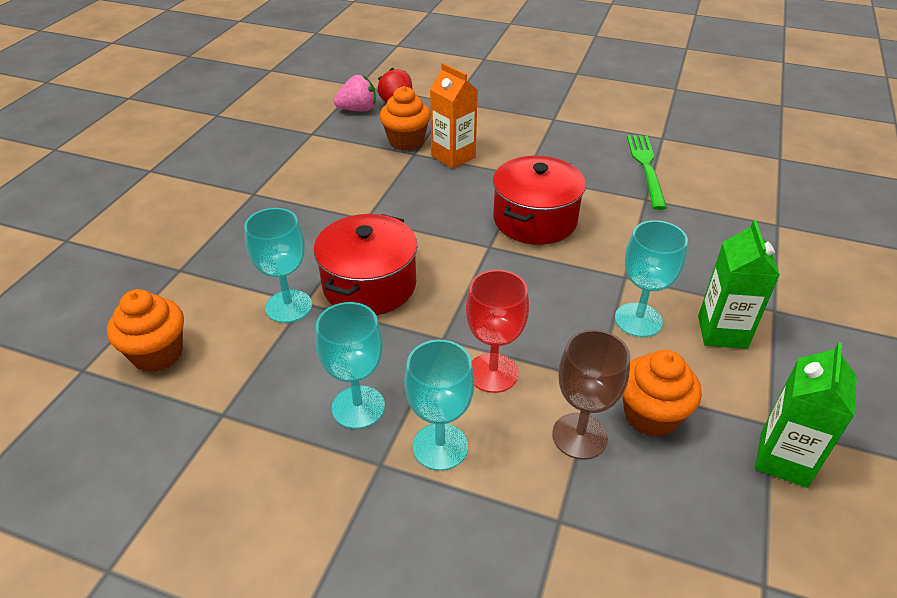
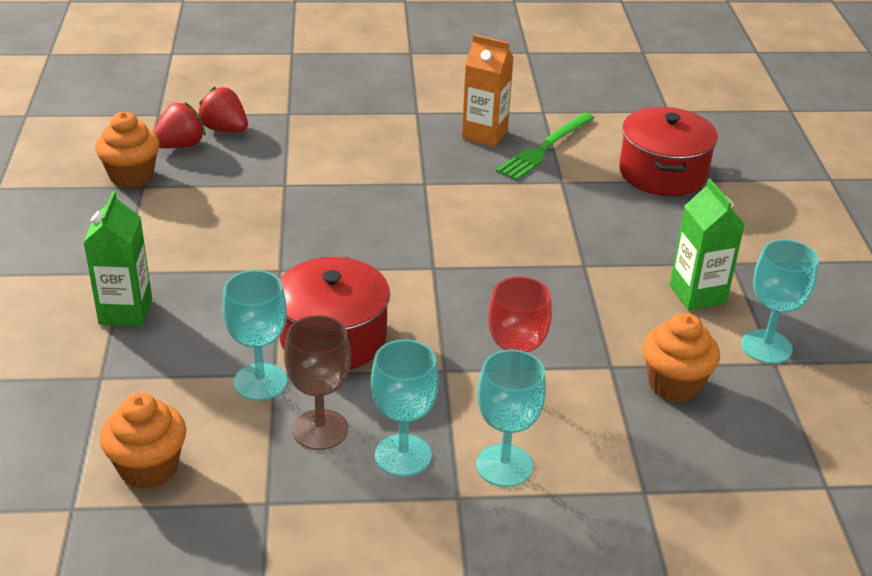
camera: 25 degrees left, 5 degrees down
(358, 110) = (180, 145): pink strawberry -> red strawberry
(406, 141) = (266, 172): orange cupcake -> orange cupcake (132, 176)
(453, 157) = (332, 179): orange carton -> orange carton (484, 134)
(535, 220) = (463, 229): red pot -> red pot (662, 173)
(579, 436) = (623, 419): brown goblet -> brown goblet (320, 430)
(638, 320) = (618, 303): turquoise goblet -> turquoise goblet (766, 346)
(646, 168) = (545, 148): green fork -> green fork turned 120 degrees counterclockwise
(783, 459) = (797, 388): green carton -> green carton (125, 311)

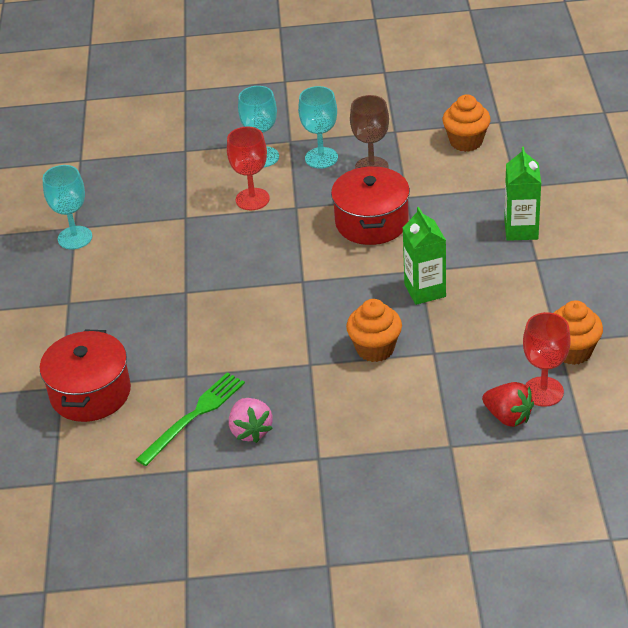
camera: 175 degrees left, 5 degrees up
(180, 145) = (543, 391): red strawberry -> red goblet
(260, 382) = (414, 191): turquoise goblet -> none
(484, 134) = (250, 431): orange carton -> pink strawberry
(674, 384) = (147, 209): orange cupcake -> orange cupcake (375, 349)
(697, 294) = (107, 273): green carton -> green carton (425, 290)

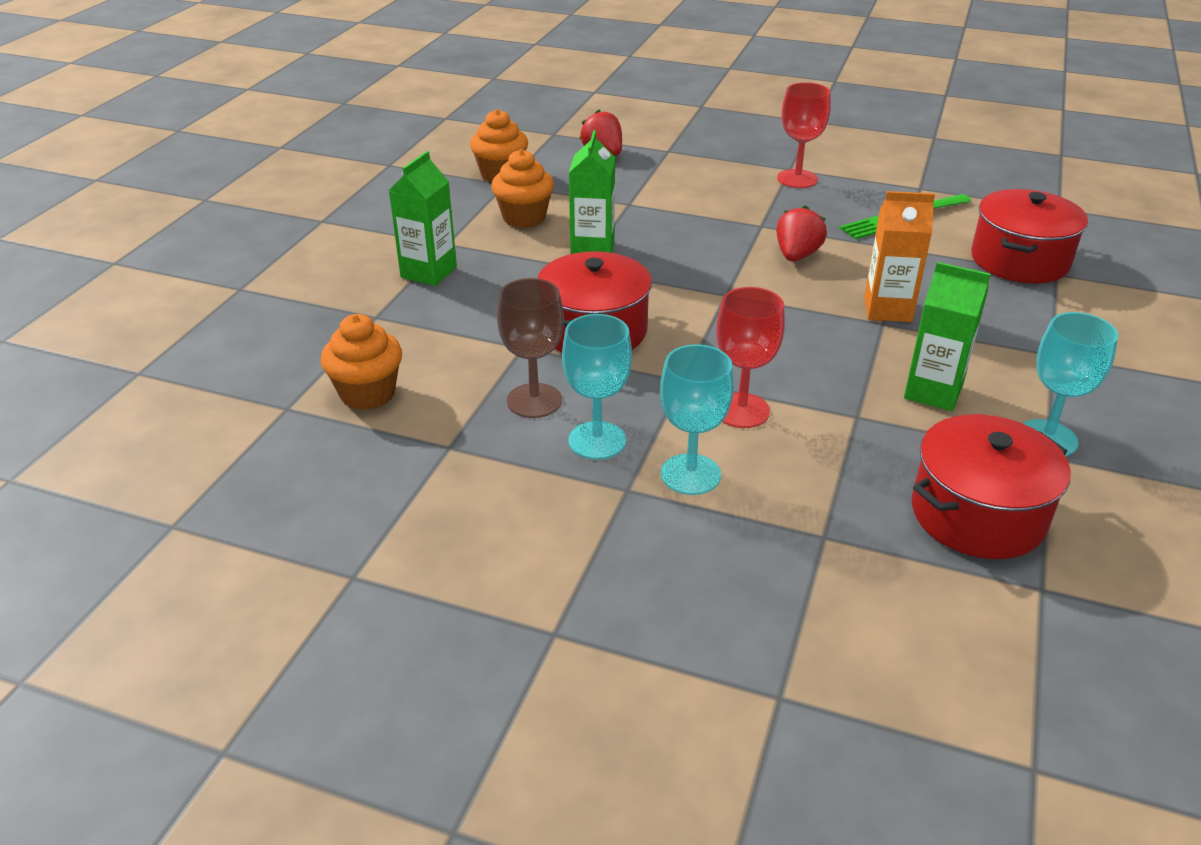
camera: 160 degrees left, 5 degrees down
(112, 183) = (977, 514): none -> red pot
(143, 247) = (933, 392): none -> green carton
(185, 305) = (887, 309): none -> orange carton
(250, 431) = (847, 196): pink strawberry -> none
(267, 337) = (797, 256): none -> red strawberry
(375, 349) = (685, 220): orange cupcake -> orange cupcake (524, 218)
(543, 391) = (557, 159): red goblet -> red goblet (797, 179)

